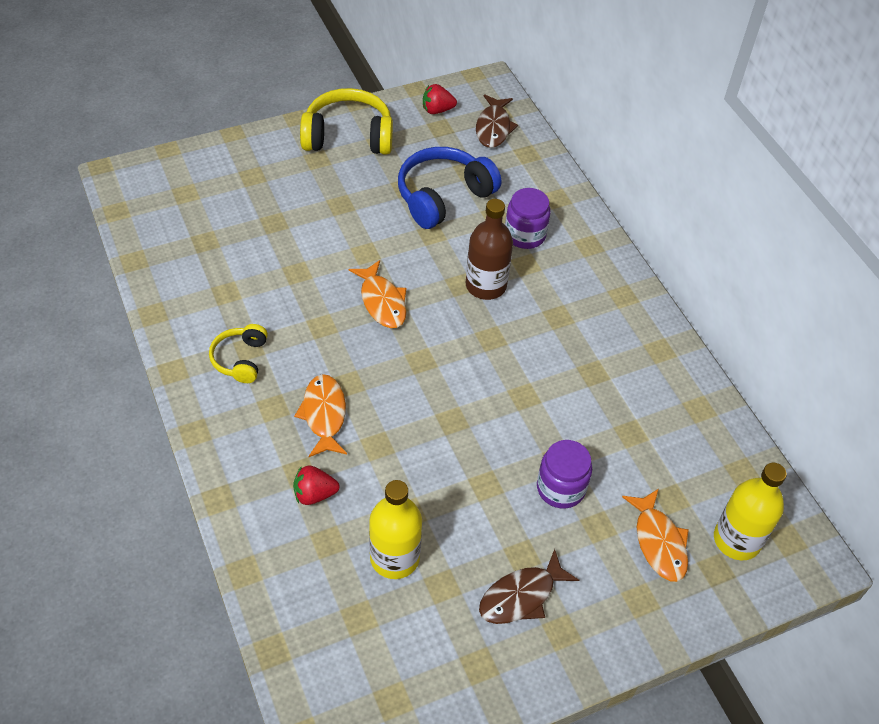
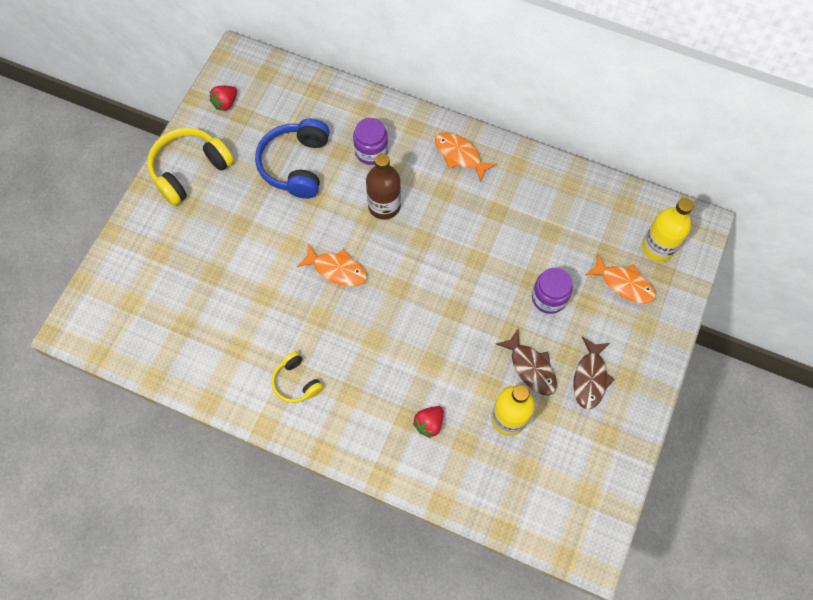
camera: 40 degrees left, 15 degrees up
(324, 415) = (382, 372): orange fish -> orange fish (460, 155)
(493, 128) = (274, 88): brown fish -> brown fish (530, 367)

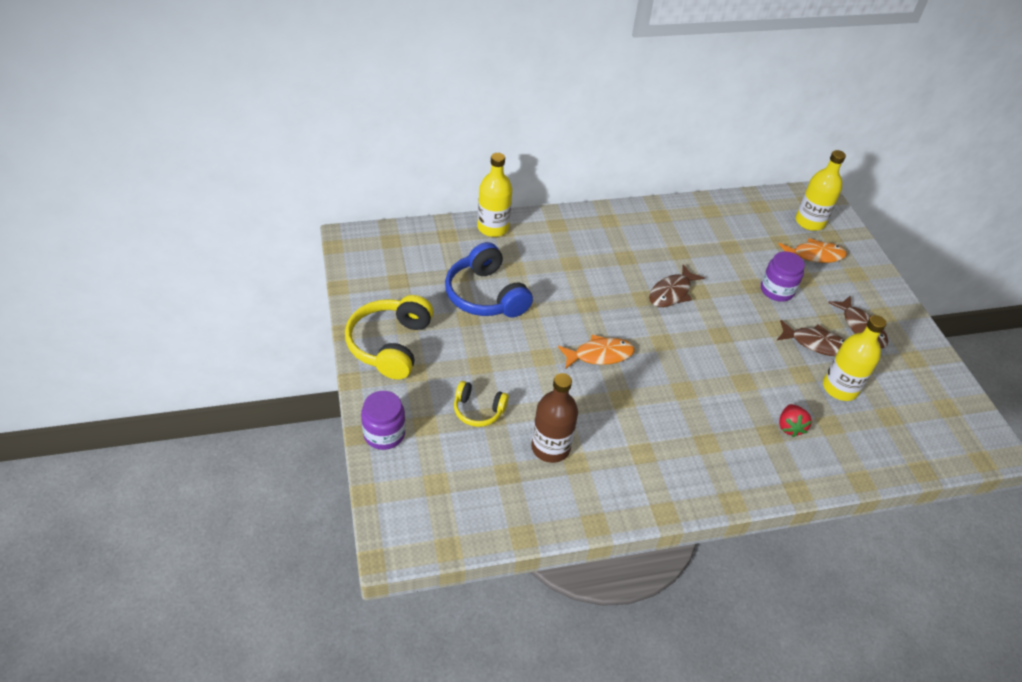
camera: 40 degrees left, 20 degrees down
(225, 103) = (374, 278): red strawberry -> none
(296, 382) = (655, 460): yellow headphones -> yellow headphones (478, 410)
(357, 102) = (493, 228): none -> yellow bottle
(371, 151) = (539, 256): purple jar -> purple jar (384, 434)
(384, 206) = (590, 290): brown bottle -> brown bottle (550, 447)
(451, 247) = (671, 292): none -> brown fish
(460, 155) = (612, 228): orange fish -> none

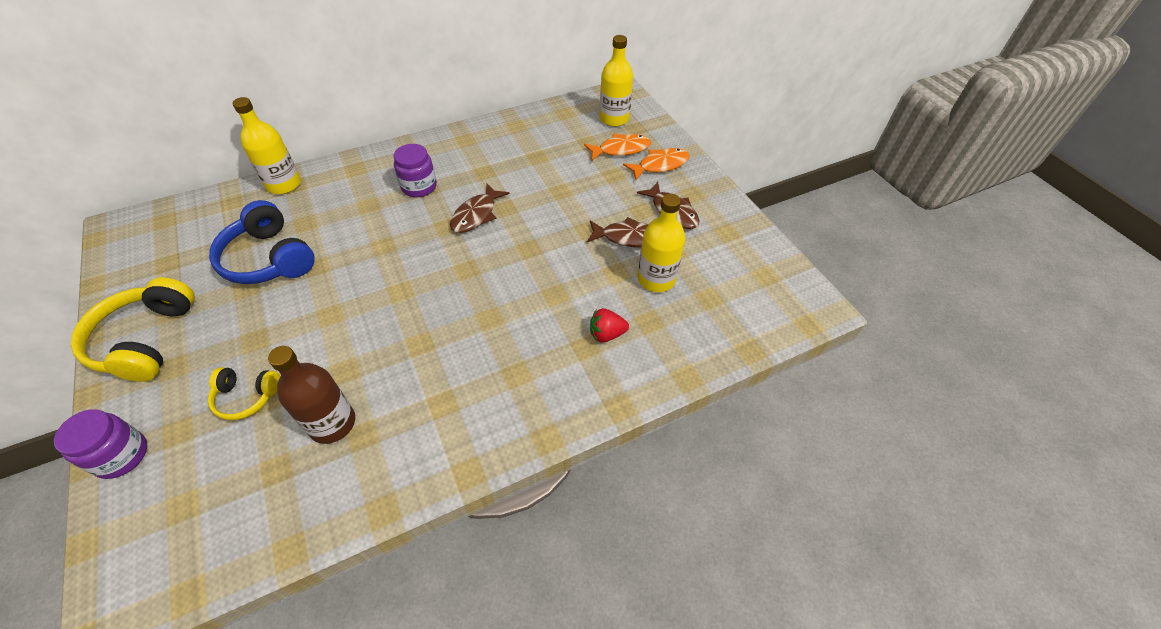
camera: 10 degrees left, 5 degrees up
(599, 355) = (396, 299): orange fish -> orange fish (660, 165)
(776, 290) = (585, 191): purple jar -> purple jar (419, 187)
(789, 427) = (606, 334): red strawberry -> red strawberry turned 90 degrees clockwise

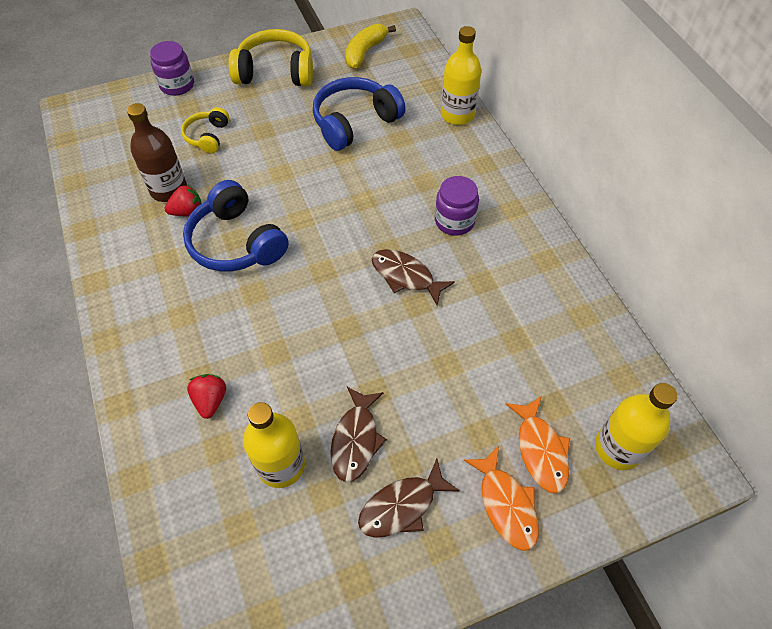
camera: 95 degrees right, 5 degrees up
(149, 256) = (365, 52): none -> yellow banana
(373, 395) = (187, 212): none -> red strawberry
(425, 341) = (236, 242): none -> blue headphones

